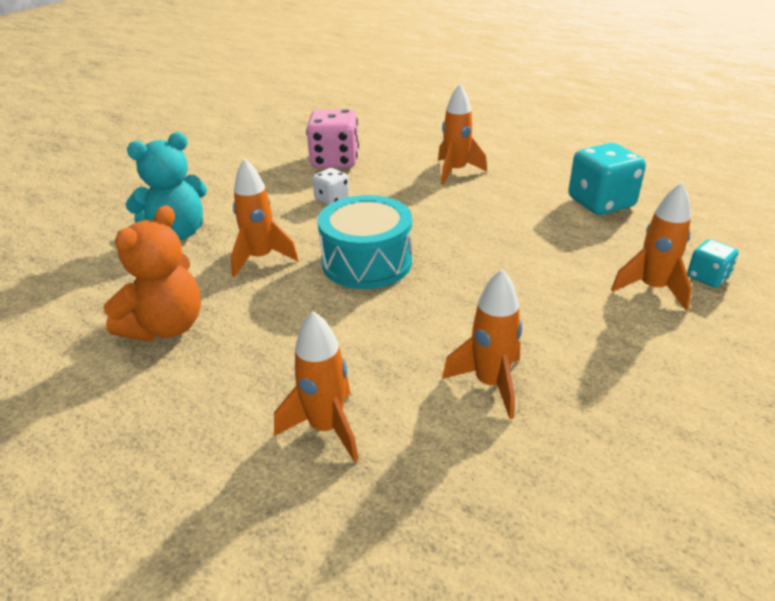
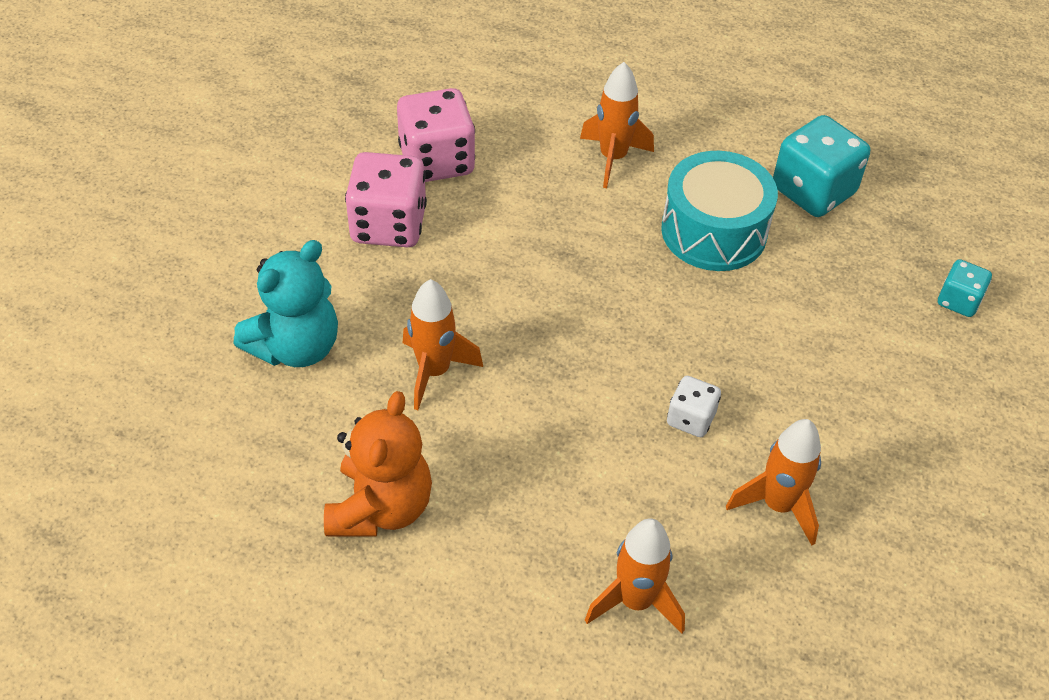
camera: 20 degrees left, 15 degrees up
(282, 185) = (388, 225): none -> pink dice
(332, 199) = (471, 243): white dice -> white dice (690, 419)
(367, 262) = (570, 352): turquoise drum -> turquoise drum (714, 231)
(652, 289) = (905, 331): orange rocket -> none

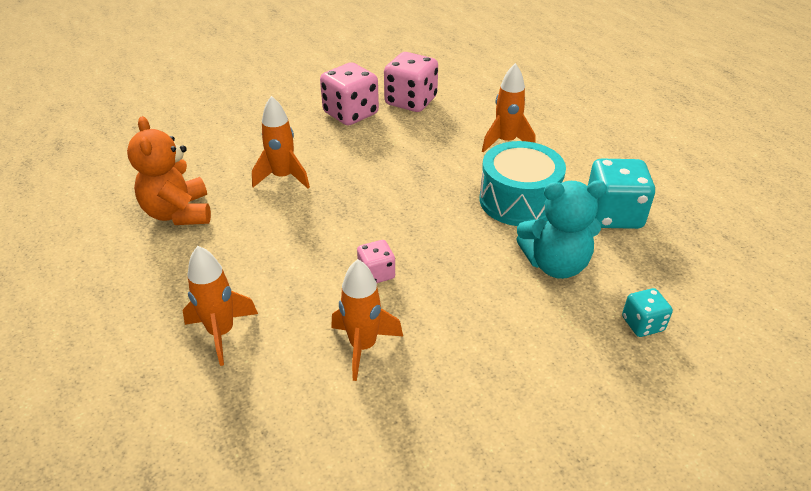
camera: 45 degrees right, 10 degrees down
(296, 347) = (242, 135): turquoise teddy bear -> turquoise teddy bear (555, 264)
(380, 507) = (179, 213): orange teddy bear -> orange teddy bear turned 105 degrees clockwise
(690, 419) = (376, 274): white dice -> pink dice

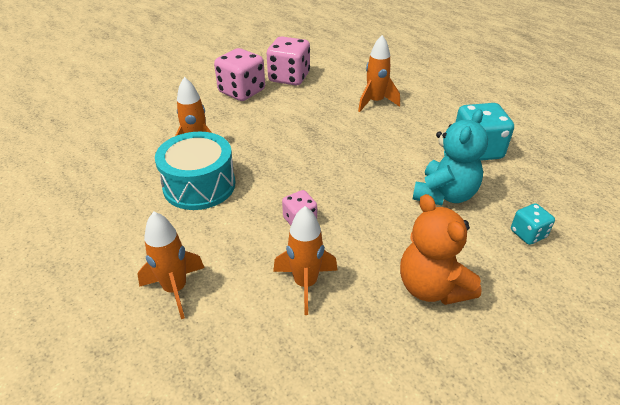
camera: 10 degrees left, 0 degrees up
(179, 213) = (110, 189): orange teddy bear -> orange teddy bear (432, 287)
(518, 200) = (399, 147): turquoise drum -> turquoise drum (199, 185)
(555, 264) = (444, 194): turquoise teddy bear -> turquoise teddy bear turned 45 degrees counterclockwise

